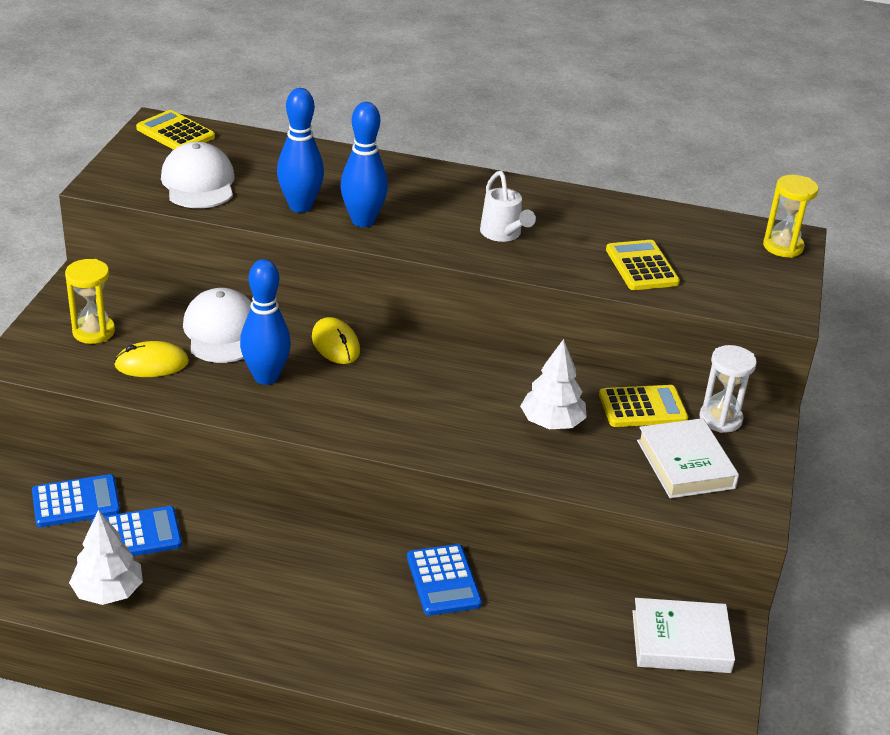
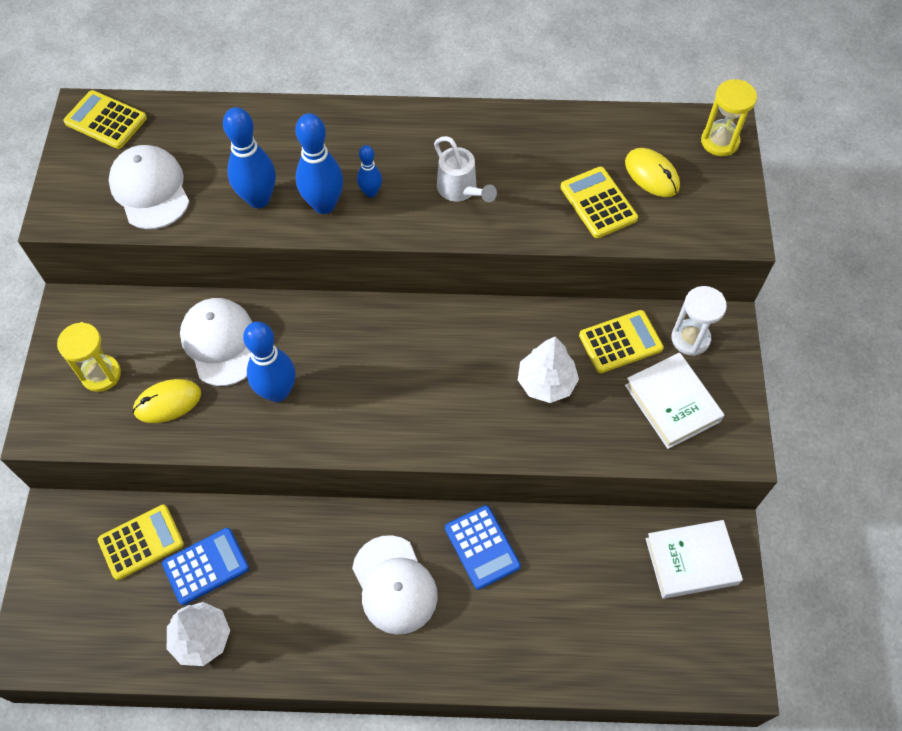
camera: 10 degrees left, 25 degrees up
(76, 502) = (141, 542): blue calculator -> yellow calculator
(335, 344) = (329, 332): yellow mouse -> yellow mouse (651, 175)
(335, 592) = (394, 585): none -> white cap
(412, 221) = (371, 192): none -> blue bowling pin

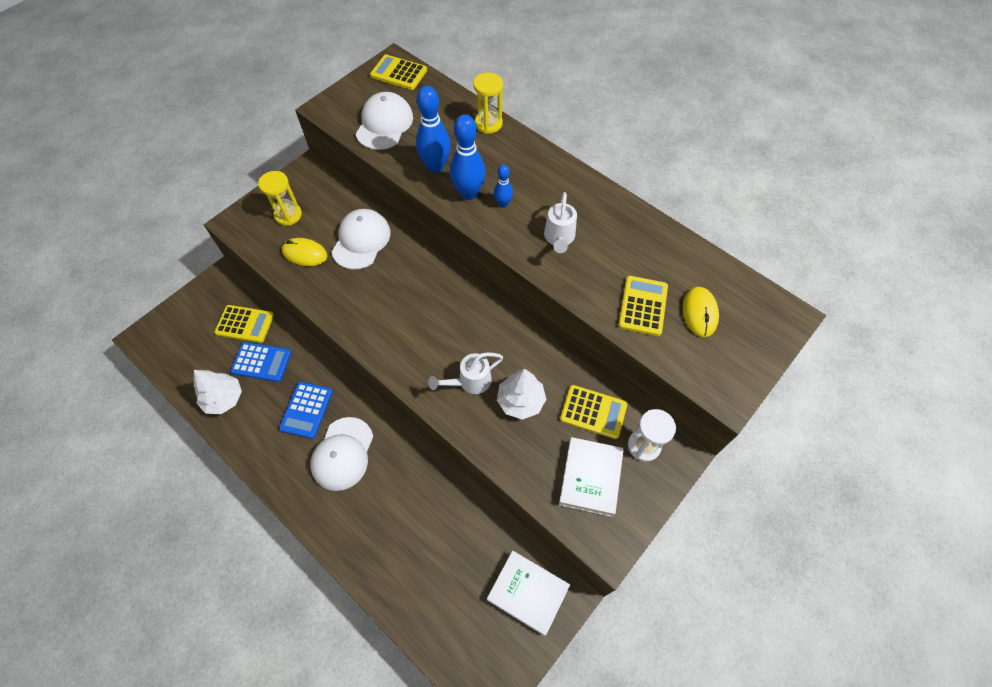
camera: 40 degrees right, 0 degrees up
(106, 120) = (399, 73): yellow calculator -> yellow calculator turned 45 degrees counterclockwise
(277, 392) = (364, 289): blue bowling pin -> none
(481, 401) = (470, 381): none -> white watering can
(482, 547) = (410, 473): blue calculator -> blue calculator (306, 410)
(719, 141) = (773, 324): yellow hourglass -> yellow hourglass (488, 124)

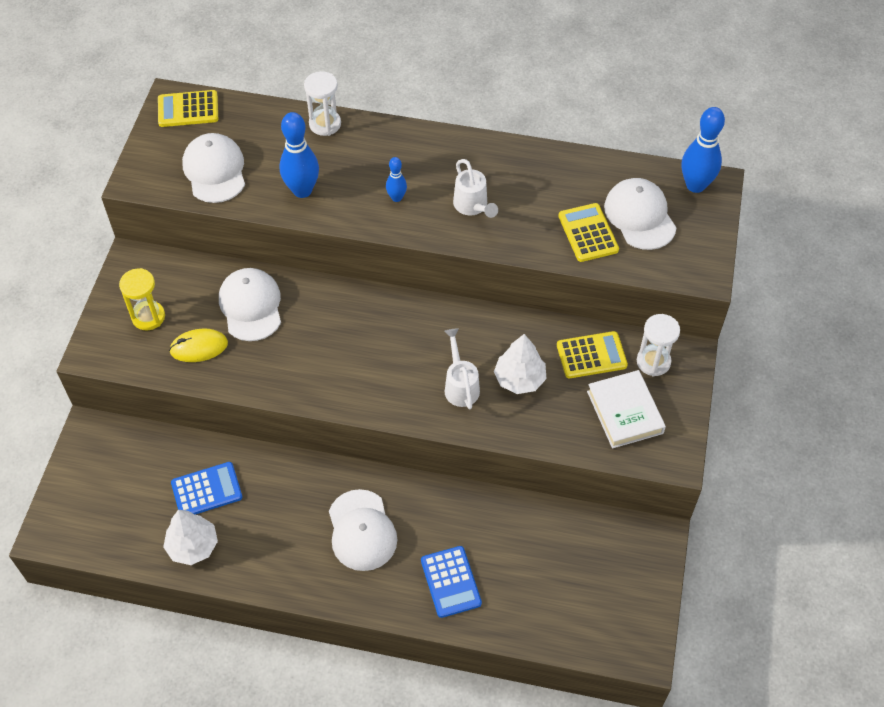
camera: 30 degrees left, 5 degrees down
(245, 324) = (157, 462): yellow calculator -> none
(306, 410) = (292, 510): blue calculator -> blue calculator (450, 582)
(469, 193) = (355, 202): blue bowling pin -> blue bowling pin (695, 185)
(470, 381) = (460, 386): white watering can -> white watering can turned 135 degrees clockwise
(488, 124) = (325, 124): yellow hourglass -> white hourglass
(527, 593) = (622, 553): white book -> none
(699, 313) = (640, 216): yellow mouse -> white cap

